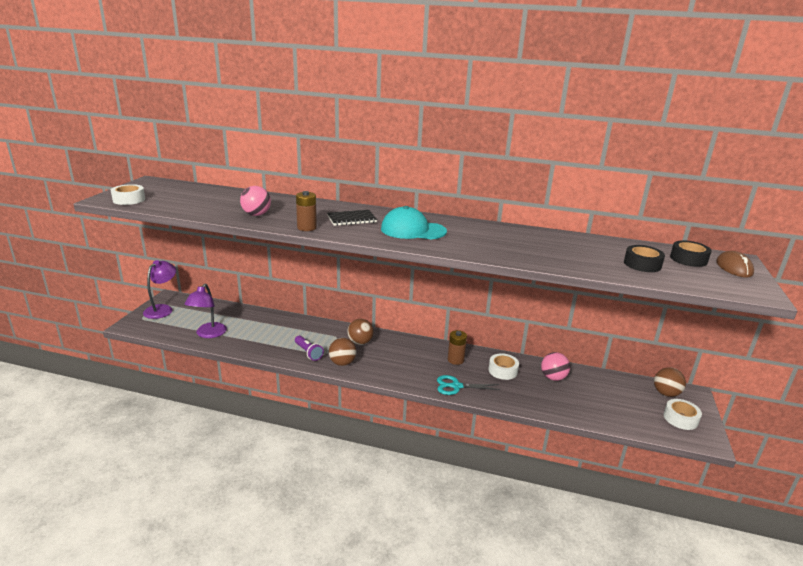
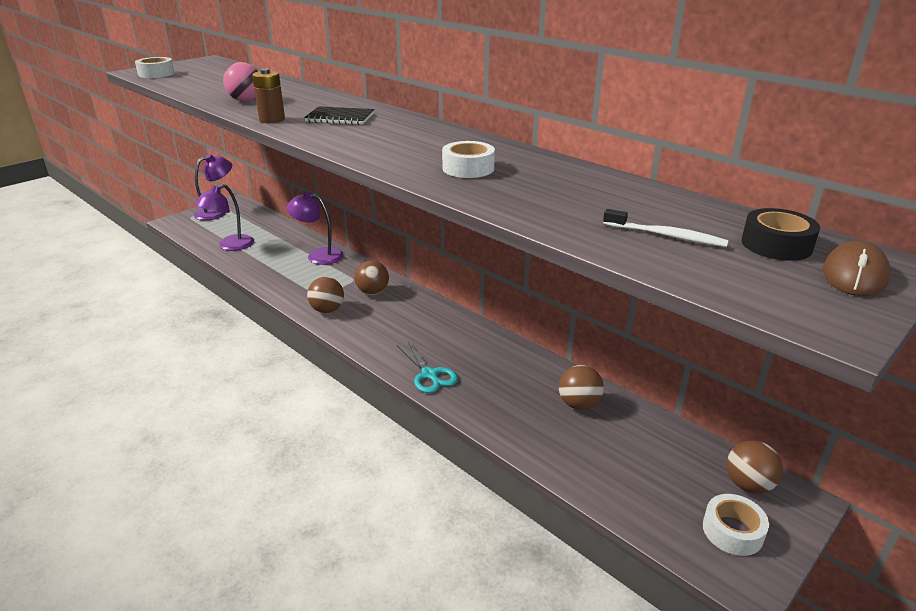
camera: 30 degrees right, 5 degrees up
(290, 325) = (318, 255): none -> purple lamp
(308, 353) = (304, 289): purple flashlight -> none
(413, 230) = (391, 139): turquoise cap -> none
(455, 360) = (465, 343): brown battery -> none
(456, 386) = (429, 375): turquoise scissors -> turquoise scissors turned 150 degrees counterclockwise
(503, 370) = (514, 374): white tape -> white tape (468, 168)
(553, 378) = (578, 404): pink ball -> brown ball
(642, 264) = (666, 236): black tape -> white toothbrush

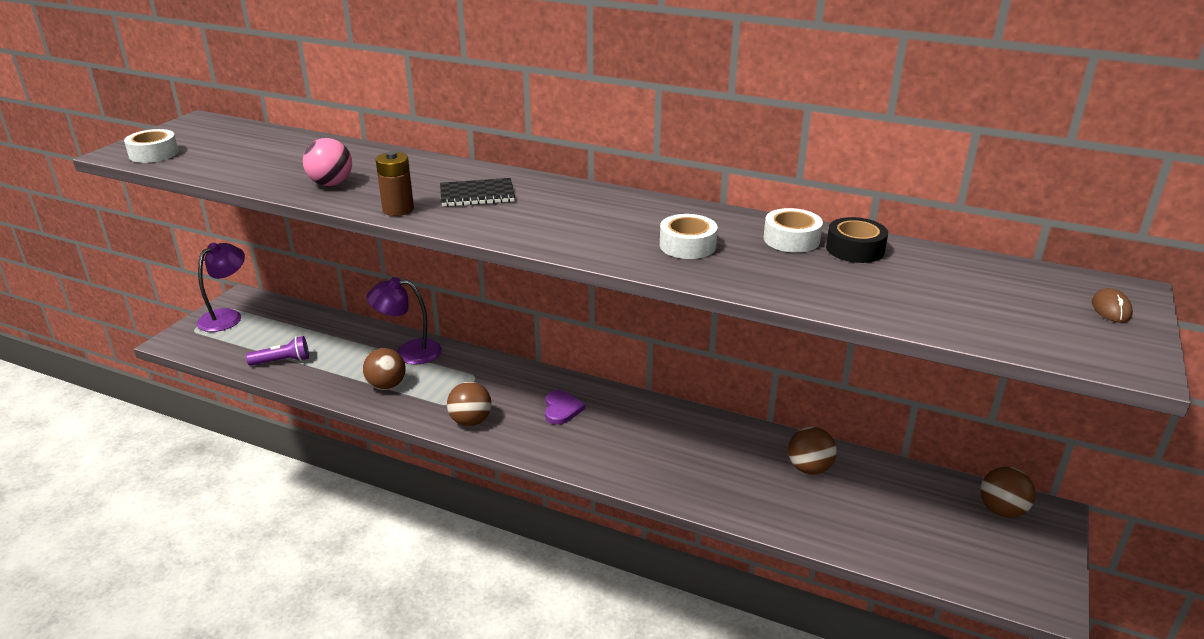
camera: 20 degrees left, 0 degrees up
(230, 246) = (282, 361): purple lamp -> purple flashlight
(372, 292) = (509, 387): brown ball -> brown ball (386, 386)
(401, 315) = (561, 409): none -> purple heart
(429, 375) = (640, 473): turquoise scissors -> none
(666, 236) = (938, 296): white toothbrush -> none
(732, 531) = (1012, 559): white tape -> white tape (791, 239)
(776, 245) = (1031, 288): black tape -> black tape (855, 249)
(854, 275) = (1111, 309): brown mouse -> brown mouse, size x0.66

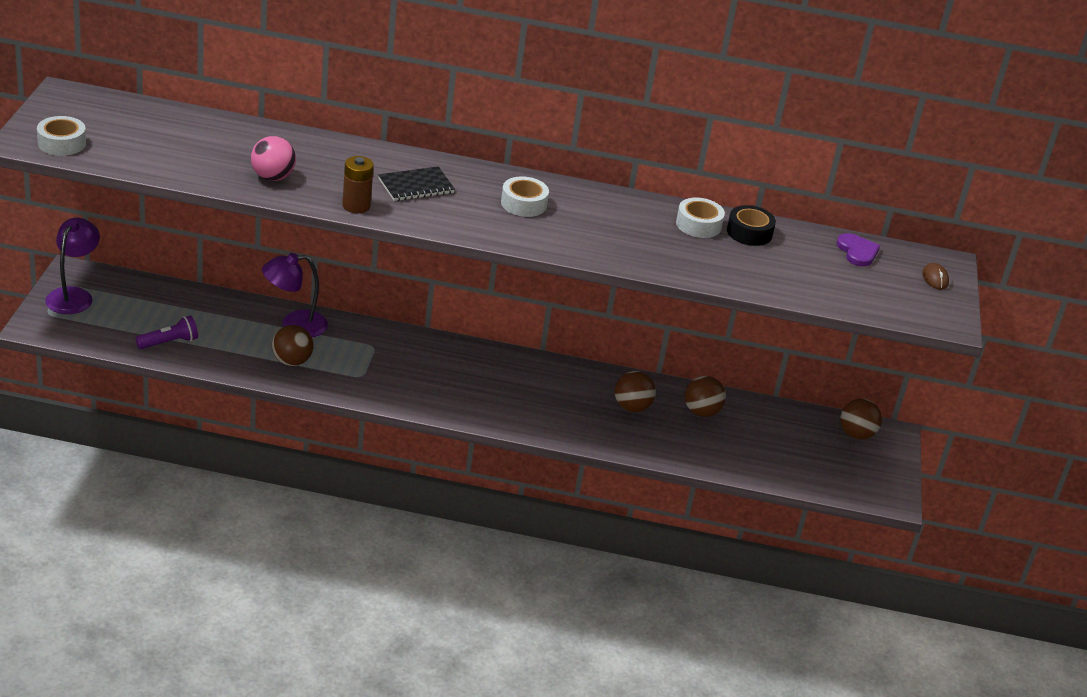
camera: 20 degrees left, 5 degrees up
(470, 421) = (391, 391): brown ball -> brown ball (632, 407)
(561, 409) = (470, 373): purple heart -> purple heart (857, 252)
(687, 245) = (619, 235): white tape -> white tape (523, 204)

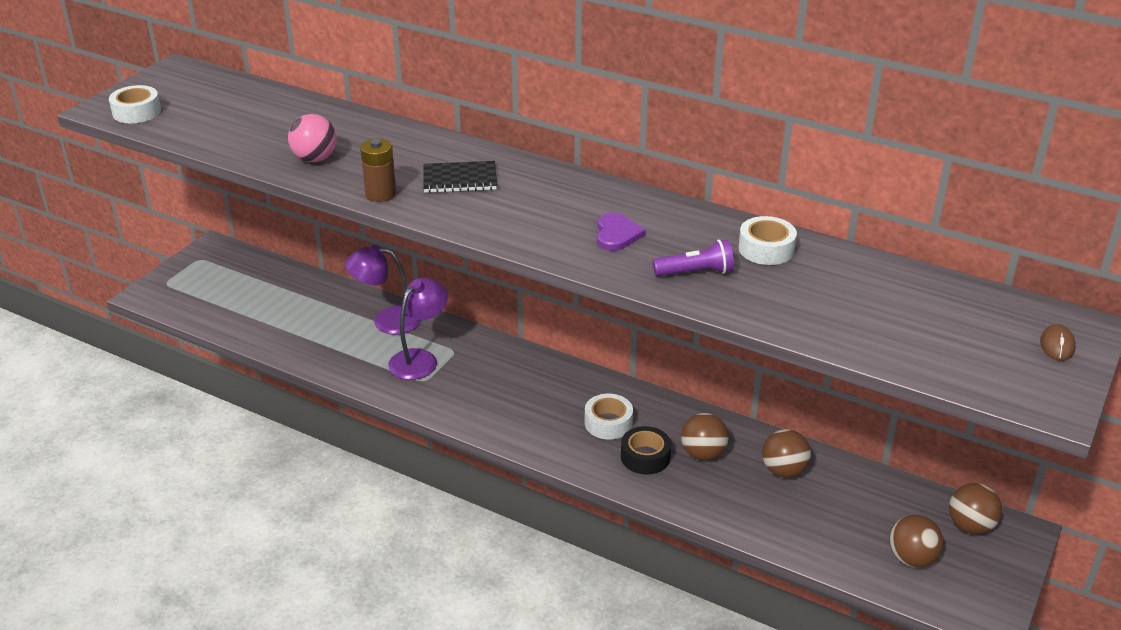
camera: 25 degrees right, 0 degrees up
(73, 295) = (199, 269): purple lamp -> purple lamp (420, 359)
(169, 342) = (257, 324): purple flashlight -> purple flashlight (696, 272)
(291, 361) = (363, 357): brown ball -> brown ball (911, 558)
(523, 204) = (568, 208): white tape -> white tape (608, 423)
(749, 232) = (826, 264): black tape -> black tape (645, 457)
(857, 252) = (961, 300): purple heart -> purple heart (617, 234)

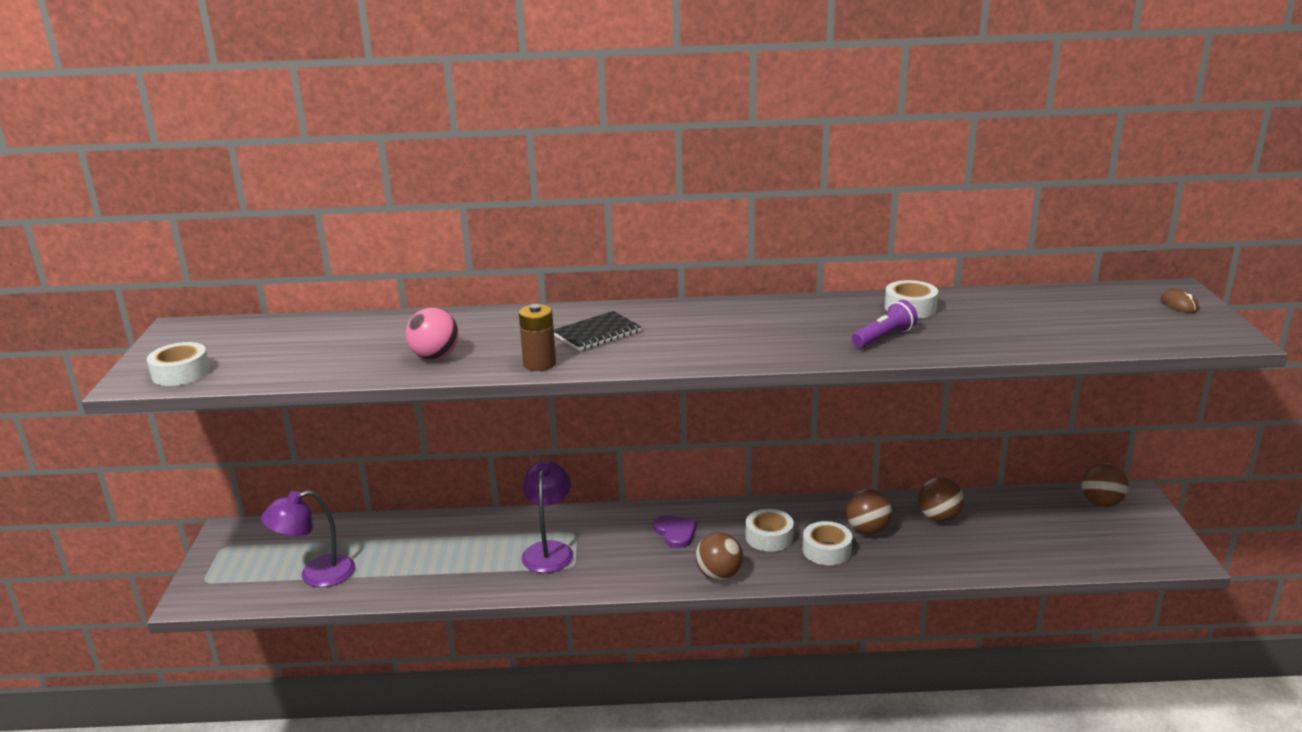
camera: 30 degrees left, 10 degrees down
(387, 320) = (482, 530): purple lamp -> purple lamp (316, 575)
(617, 234) = (786, 332): purple heart -> purple heart (675, 532)
(645, 457) = (826, 550): black tape -> white tape
(911, 558) = (1091, 541): brown ball -> brown ball (719, 575)

